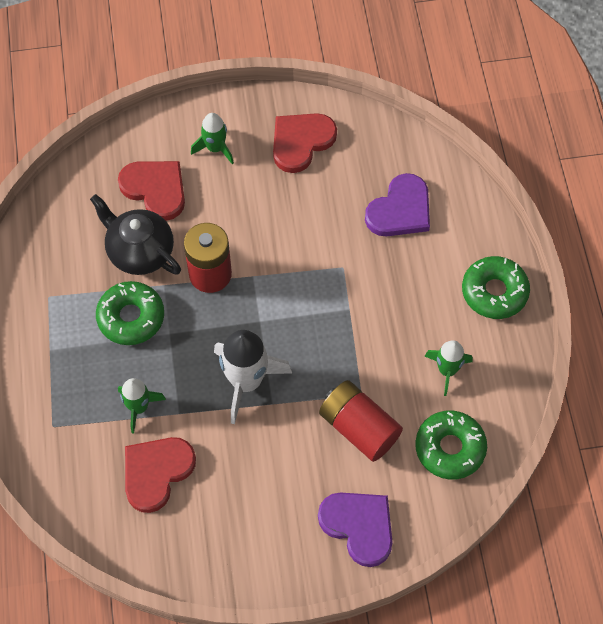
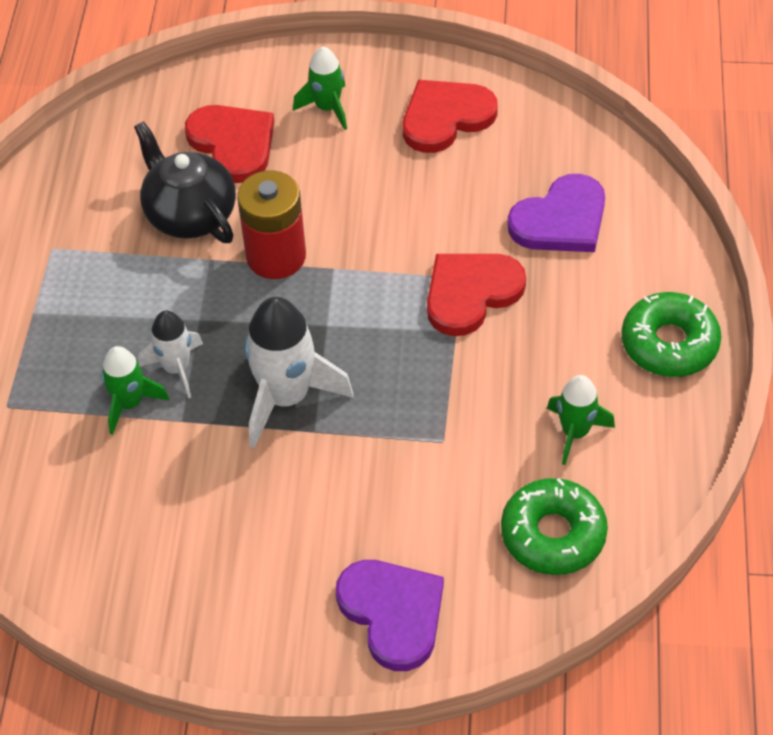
camera: 15 degrees right, 10 degrees down
(131, 317) = (153, 291): green donut -> none
(156, 472) = (128, 489): red heart -> red heart (471, 293)
(164, 374) = (176, 368): none -> white rocket
(359, 428) = (428, 484): red battery -> none

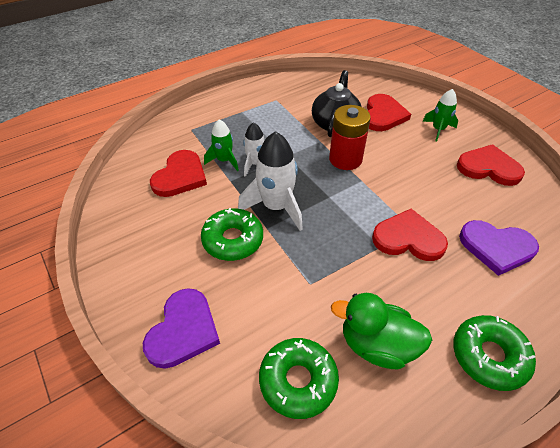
camera: 50 degrees right, 5 degrees down
(108, 479) = (180, 176): none -> red heart
(298, 482) = (233, 240): none -> green donut
(575, 432) = (377, 345): green rocket -> green duck

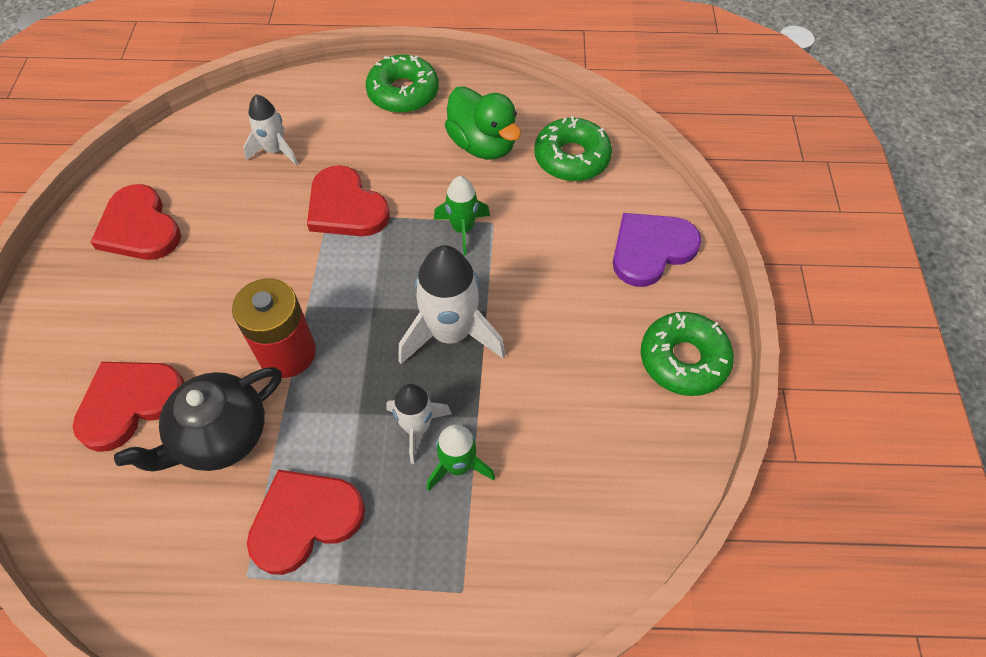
camera: 145 degrees left, 10 degrees up
(180, 176) = (545, 474): red heart -> red heart (304, 520)
(233, 240) = (538, 318): green donut -> green donut (683, 360)
(438, 130) = (101, 321): green rocket -> green rocket (462, 229)
(496, 247) = (275, 150): purple heart -> white rocket

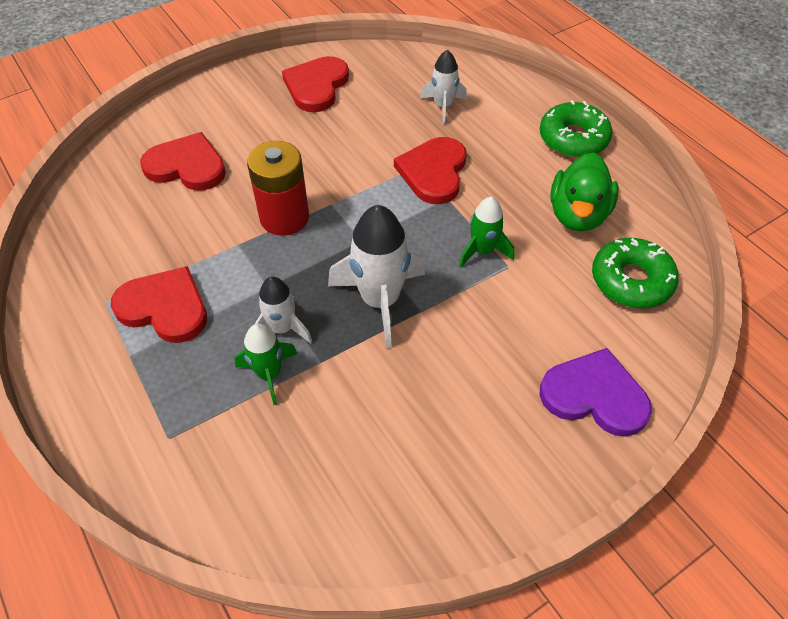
camera: 55 degrees right, 5 degrees down
(220, 436) = (195, 224): black teapot -> none
(683, 360) = (499, 487): green donut -> none

